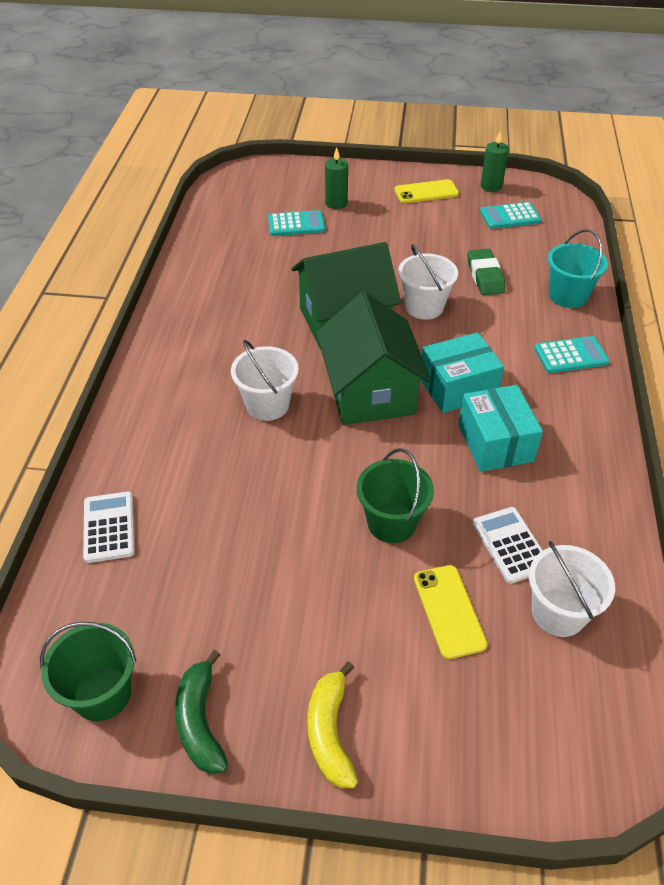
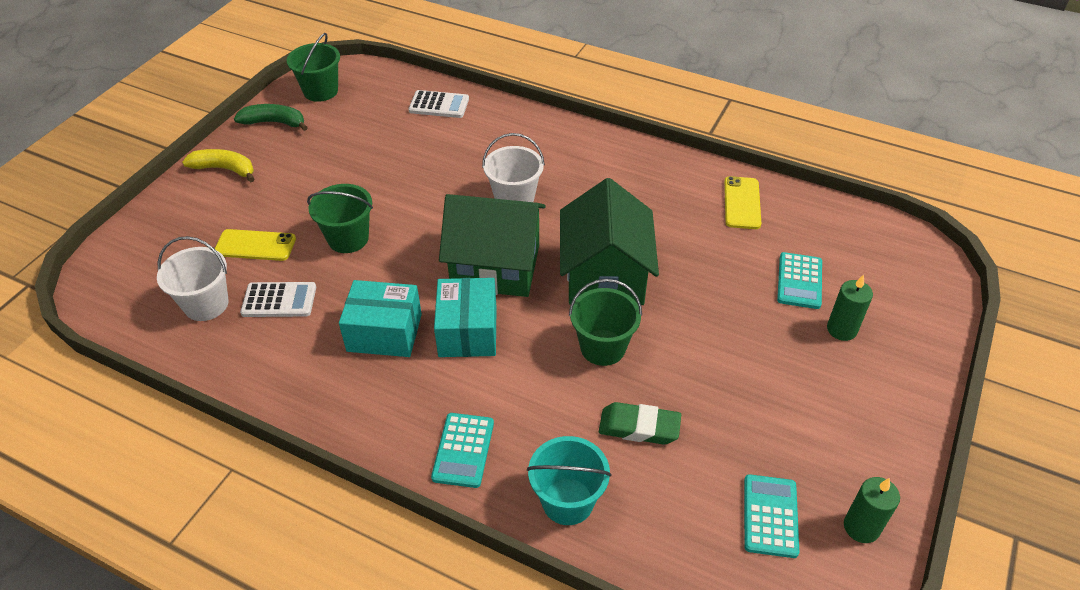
camera: 110 degrees right, 0 degrees up
(424, 307) = (603, 347): white bucket -> green bucket
(426, 192) = (855, 436): yellow phone -> yellow phone (742, 203)

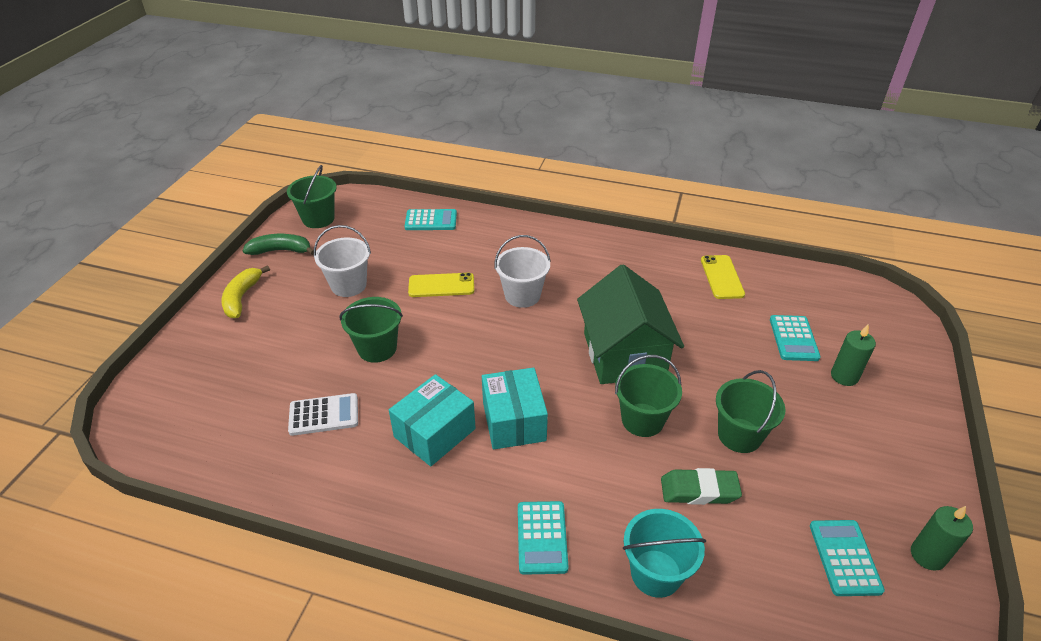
camera: 10 degrees left, 5 degrees down
(206, 304) = (251, 428): white bucket -> white bucket (348, 285)
(224, 169) = (242, 298): yellow banana -> yellow banana turned 90 degrees counterclockwise
(255, 245) = (288, 365): yellow phone -> yellow phone (441, 285)
(384, 332) = (435, 433): turquoise box -> turquoise box turned 45 degrees counterclockwise
(439, 105) = (431, 221): white calculator -> turquoise calculator
(495, 266) = (522, 358): green house -> none
(702, 377) = (739, 435): none -> green bucket

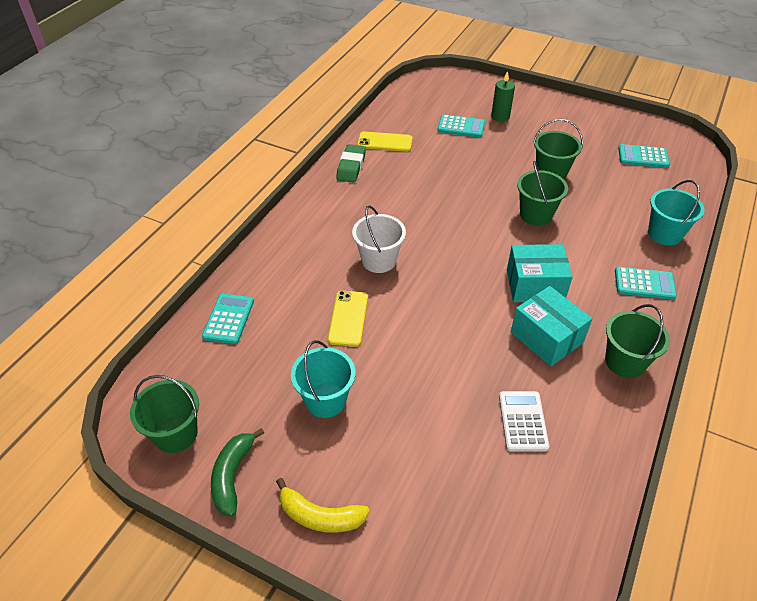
camera: 80 degrees left, 5 degrees up
(348, 285) = (325, 400): white bucket -> turquoise bucket
(377, 348) = (435, 376): green bucket -> green bucket (625, 362)
(624, 354) = (466, 211): green house -> none
(699, 490) = (598, 201): green eraser -> green eraser (351, 167)
(927, 555) = (637, 128): green candle -> none

